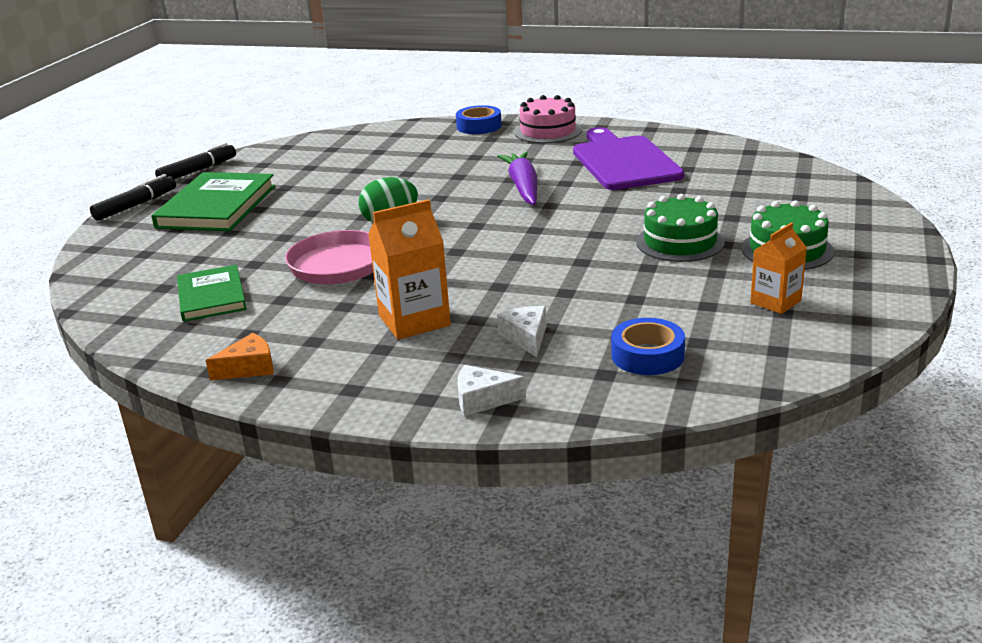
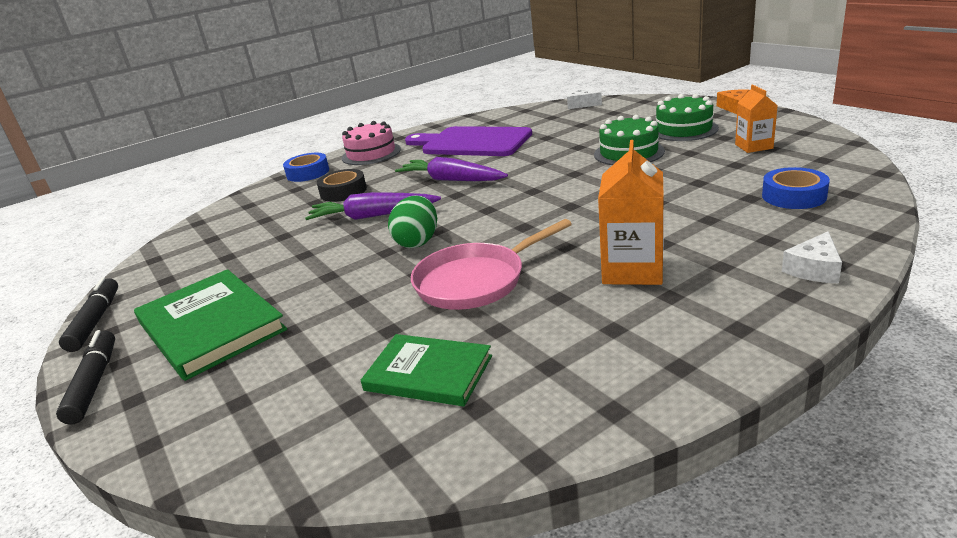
camera: 50 degrees left, 0 degrees up
(249, 368) = (633, 381): orange cheese -> orange cheese (734, 107)
(420, 186) = (373, 216): none -> purple carrot
(455, 156) = (343, 191): none -> black tape
(526, 337) = (719, 230): white cheese -> white cheese (580, 105)

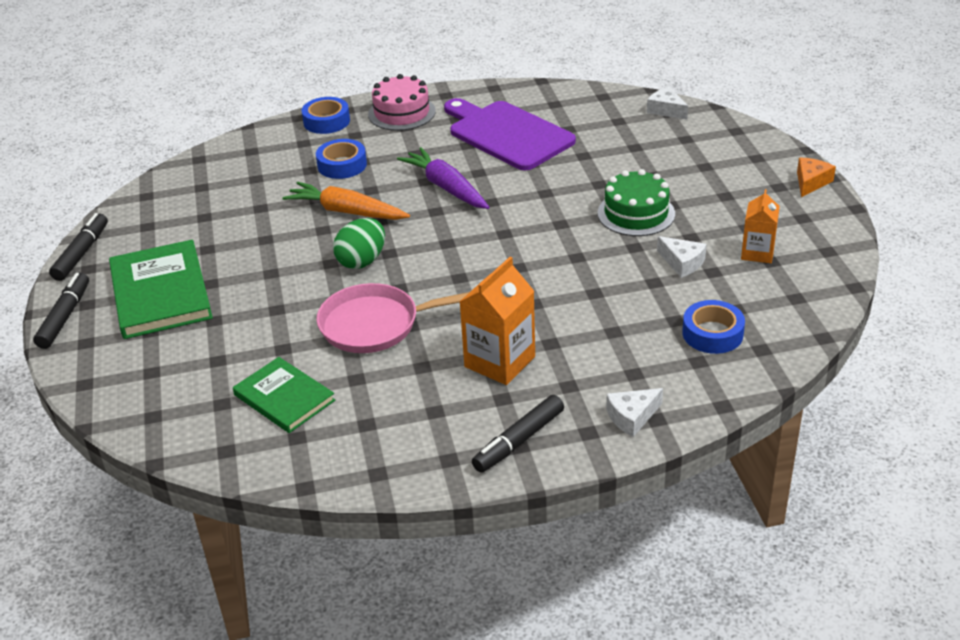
camera: 20 degrees right, 10 degrees up
(343, 191) = (342, 165): black tape -> blue tape
(373, 216) = (347, 212): purple carrot -> orange carrot
(683, 129) = (723, 198): green cake -> none
(704, 166) = (682, 263): none -> white cheese
(733, 324) = (518, 441): none -> black marker

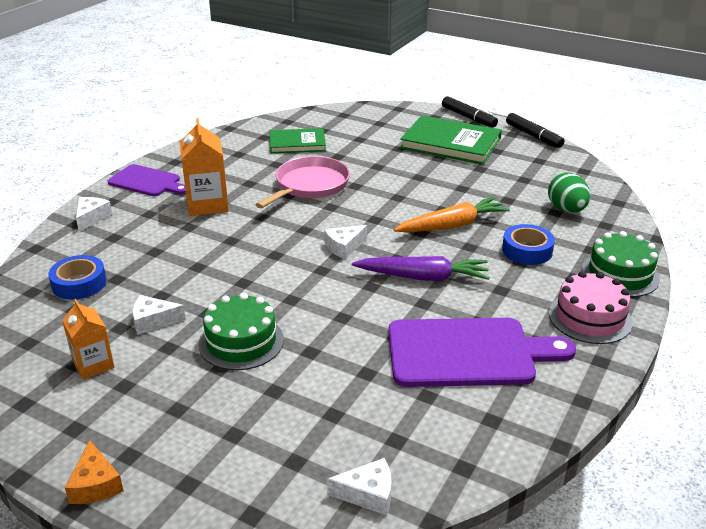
camera: 130 degrees right, 5 degrees down
(326, 121) = (620, 274): blue tape -> green cake
(362, 261) = (381, 207): green egg -> green egg (566, 210)
(456, 242) = (344, 247): none -> white cheese
(518, 441) = (147, 182): black marker -> purple cutting board

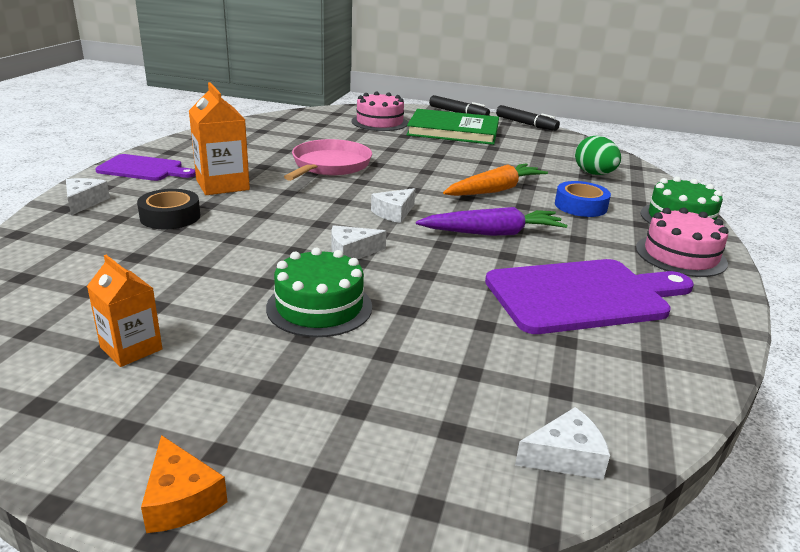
camera: 15 degrees left, 5 degrees down
(79, 283) = (86, 264): blue tape -> none
(153, 321) = (198, 295): white cheese -> white cheese (351, 252)
(154, 238) = (170, 217): none -> black tape
(297, 143) = (300, 134): green book -> none
(381, 129) = (379, 122): none -> pink cake

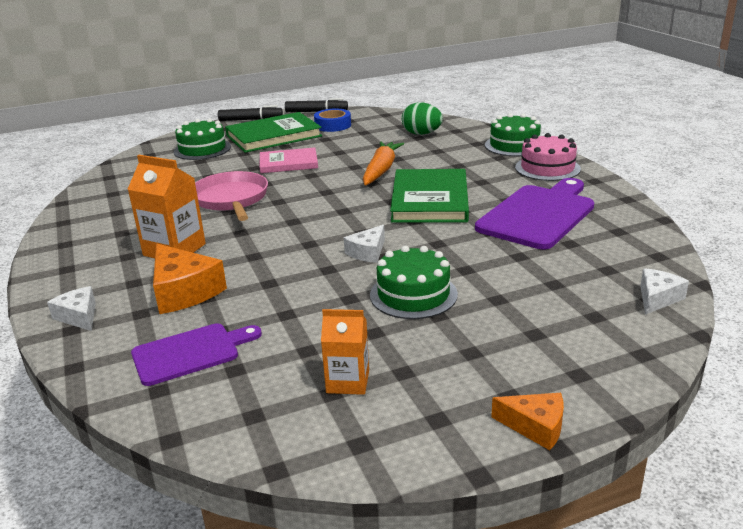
camera: 35 degrees left, 0 degrees up
(143, 169) = (72, 268): purple cutting board -> purple cutting board (190, 353)
(170, 217) = (184, 291): black tape -> orange cheese
(379, 122) = (202, 149): pink cake -> green cake
(394, 213) = (345, 214): white cheese -> none
(425, 155) = (288, 163): none -> pink book
(492, 233) = (430, 200): purple carrot -> green book
(580, 206) = (449, 159): blue tape -> blue tape (333, 125)

